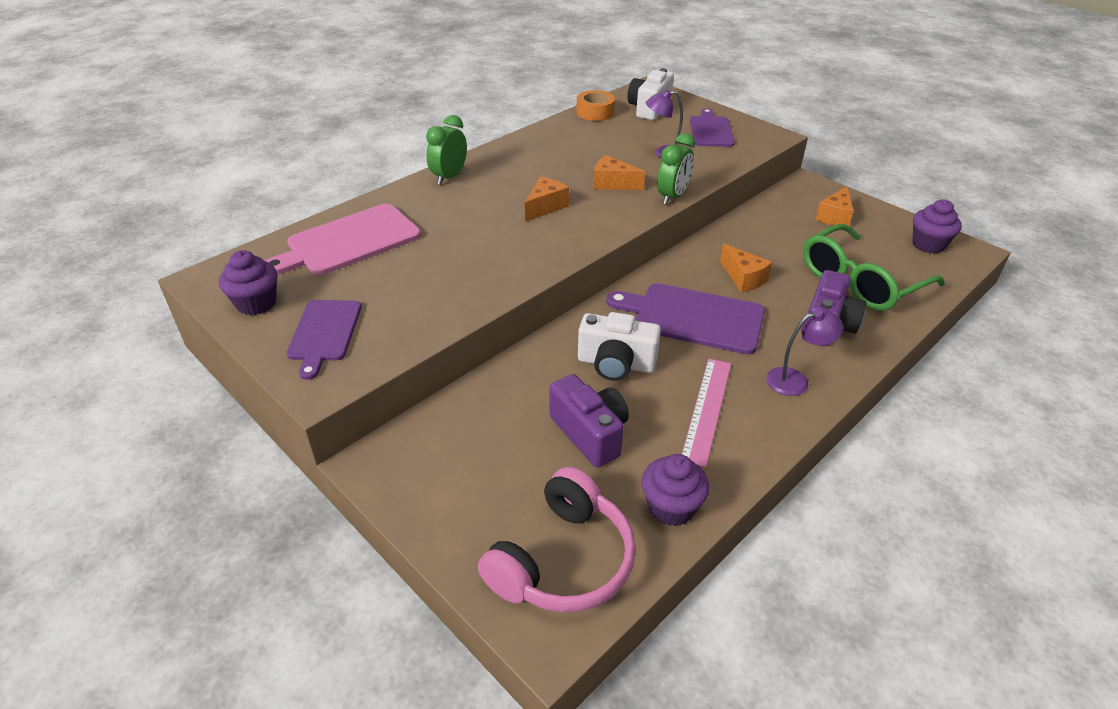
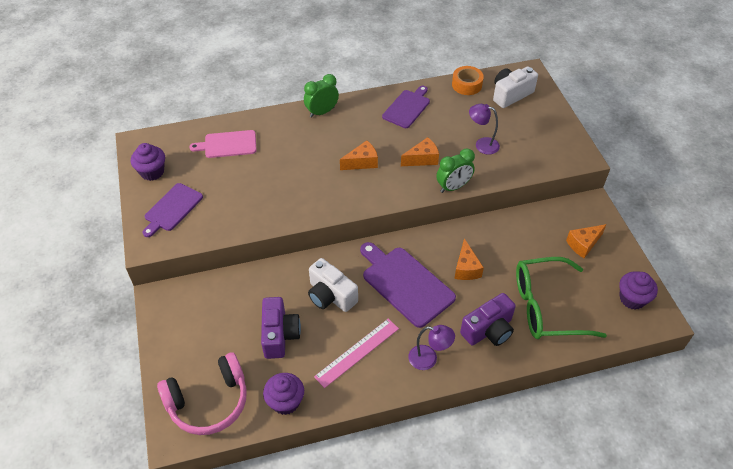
camera: 30 degrees right, 10 degrees up
(349, 241) = (228, 144): pink cutting board -> pink cutting board, size x0.65
(612, 184) = (422, 159): orange cheese -> orange cheese turned 105 degrees clockwise
(711, 130) = (538, 134): purple cutting board -> purple cutting board (407, 108)

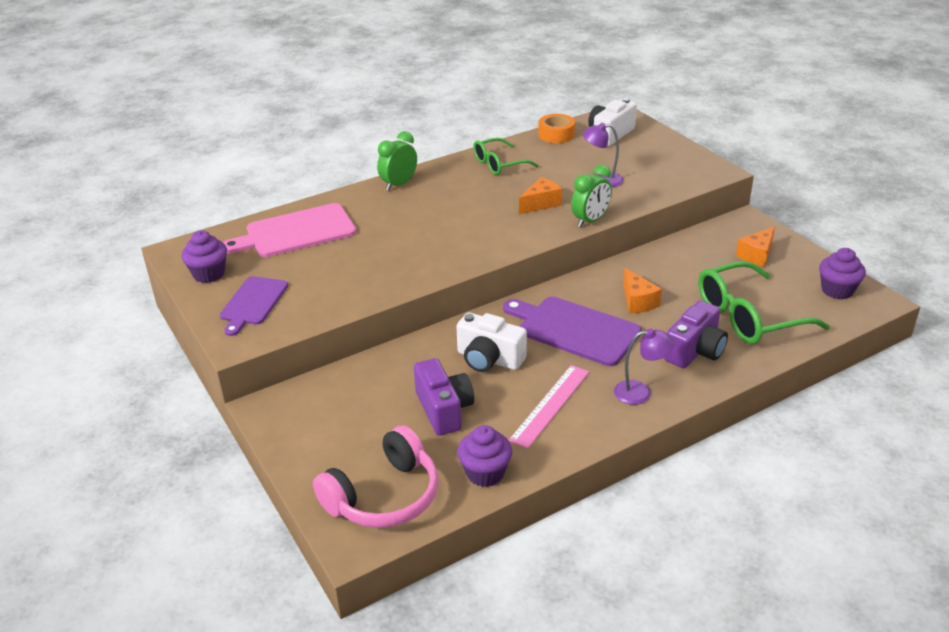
camera: 15 degrees left, 15 degrees down
(228, 144) = (296, 232): pink cutting board -> pink cutting board, size x1.53
(362, 162) = (471, 219): orange cheese -> none
(407, 108) = (498, 164): purple cutting board -> green glasses

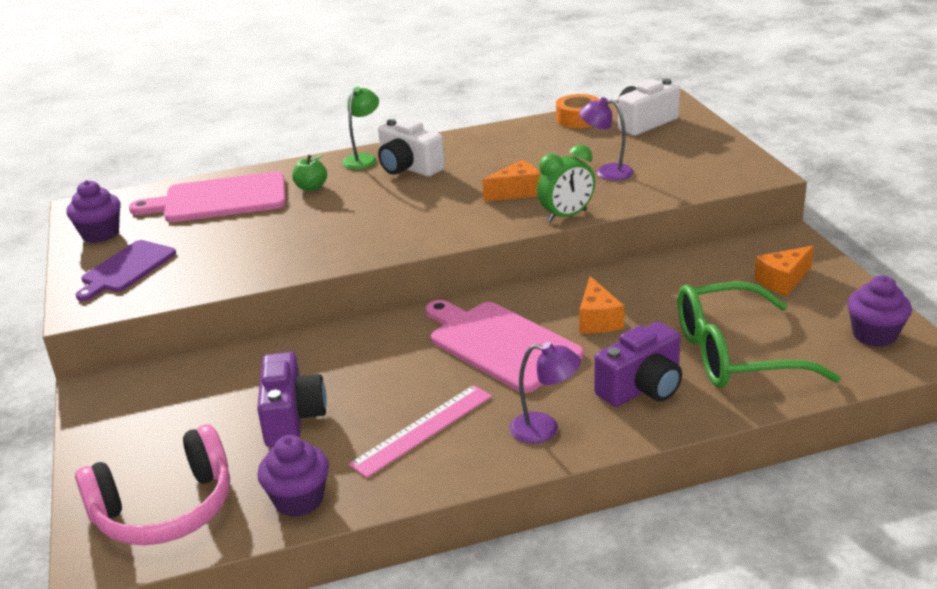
camera: 15 degrees right, 5 degrees down
(369, 214) = (311, 187): none -> green apple
(399, 184) = (363, 159): green clock -> green lamp
(489, 359) = (378, 366): white camera -> white camera (408, 168)
(498, 164) = (491, 146): green glasses -> none
(574, 330) = (500, 344): purple cutting board -> pink cutting board

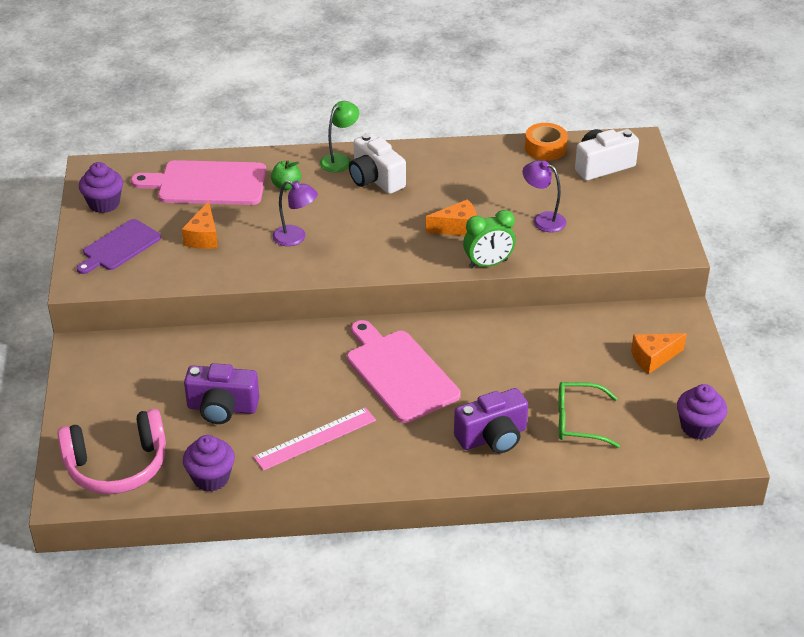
camera: 10 degrees right, 10 degrees up
(292, 418) = (222, 408): purple camera -> purple camera turned 90 degrees clockwise
(544, 429) = (405, 457): purple lamp -> purple lamp (295, 238)
(597, 320) = (485, 366): orange cheese -> orange cheese (203, 237)
(734, 354) = (578, 421): green glasses -> green glasses, size x0.62

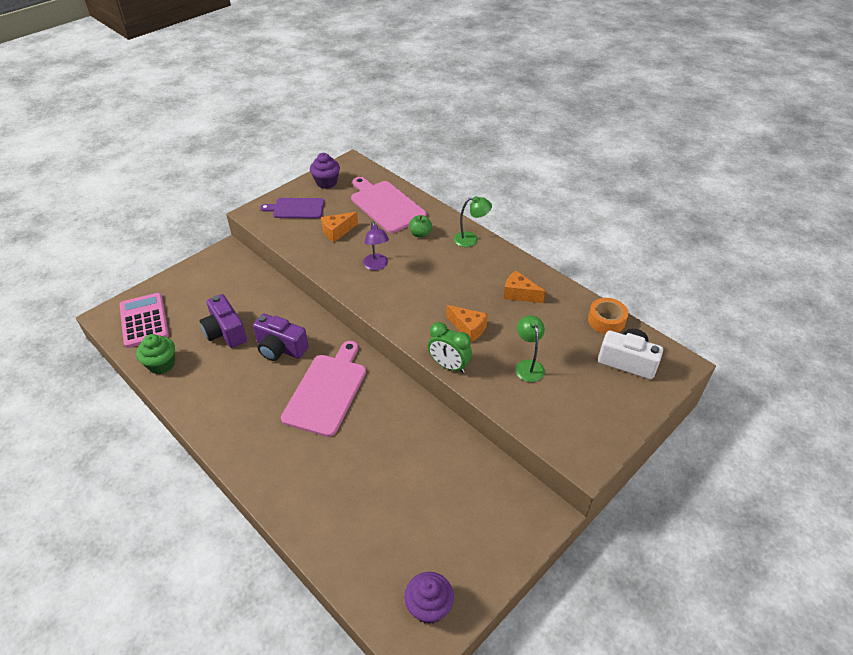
camera: 50 degrees right, 5 degrees up
(117, 465) = (144, 320): pink headphones -> pink calculator
(211, 478) = (161, 364): purple cupcake -> green cupcake
(315, 438) = (232, 388): pink ruler -> none
(375, 179) = (471, 264): white camera -> none
(492, 437) = (307, 478): purple camera -> purple camera (280, 348)
(543, 220) = (528, 365): purple lamp -> green lamp
(578, 421) = (365, 519): green glasses -> none
(653, 358) = (479, 526): orange cheese -> orange cheese (519, 294)

